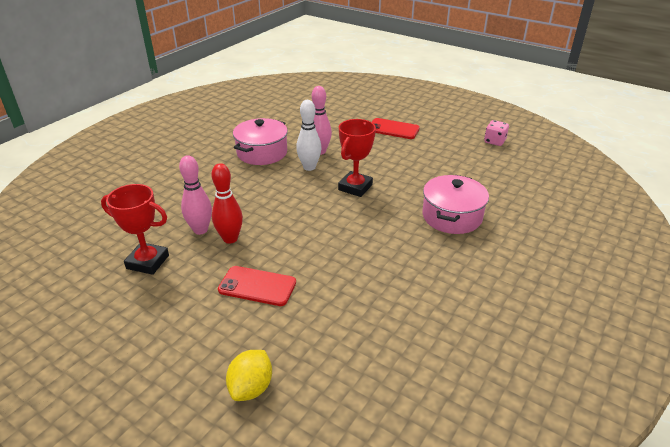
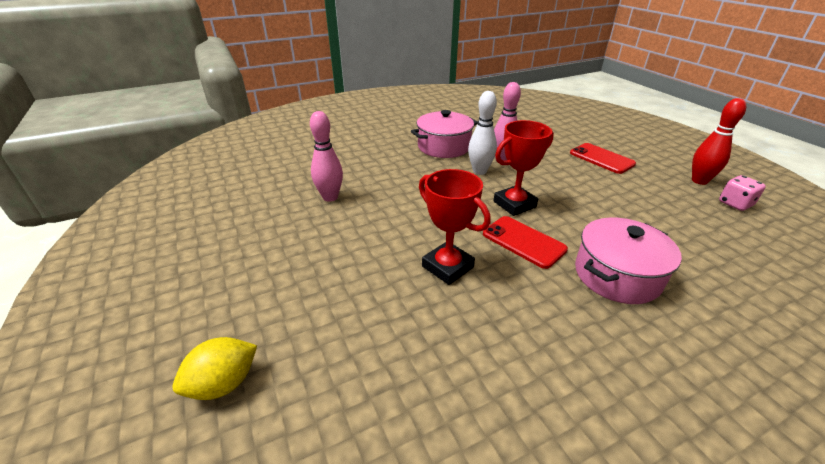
camera: 30 degrees right, 0 degrees up
(148, 262) = (262, 210): red trophy -> red trophy (447, 267)
(230, 239) = (348, 214): red bowling pin -> red bowling pin (699, 181)
(257, 286) = (330, 270): red phone -> red phone (523, 242)

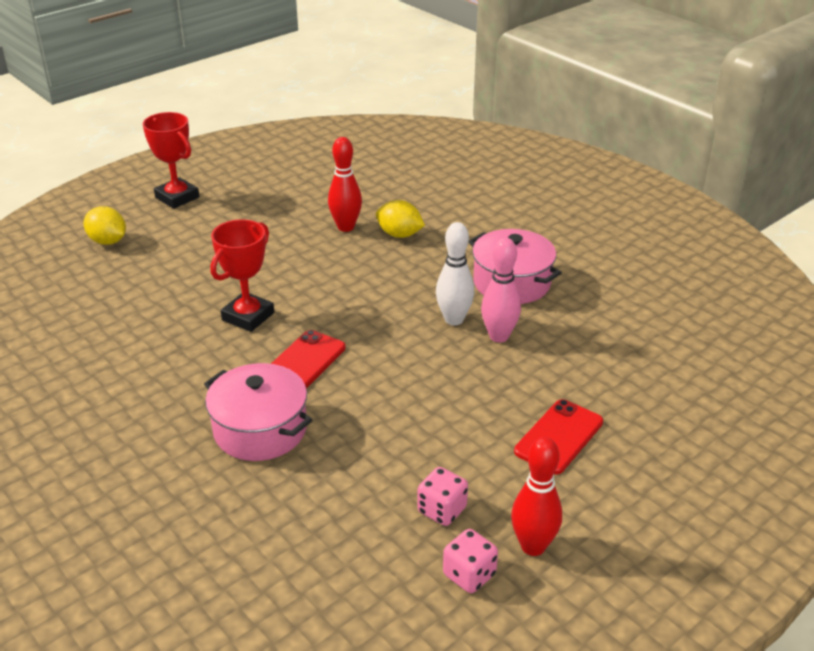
camera: 75 degrees right, 0 degrees up
(330, 197) = (346, 227): pink bowling pin -> red bowling pin
(359, 176) = (399, 234): none -> yellow lemon
(514, 204) = (380, 353): red trophy -> red trophy (177, 197)
(681, 204) = (442, 510): none -> pink dice

